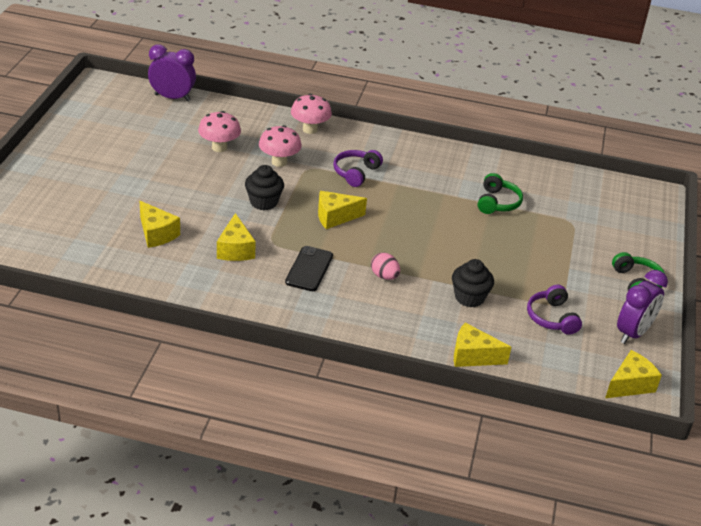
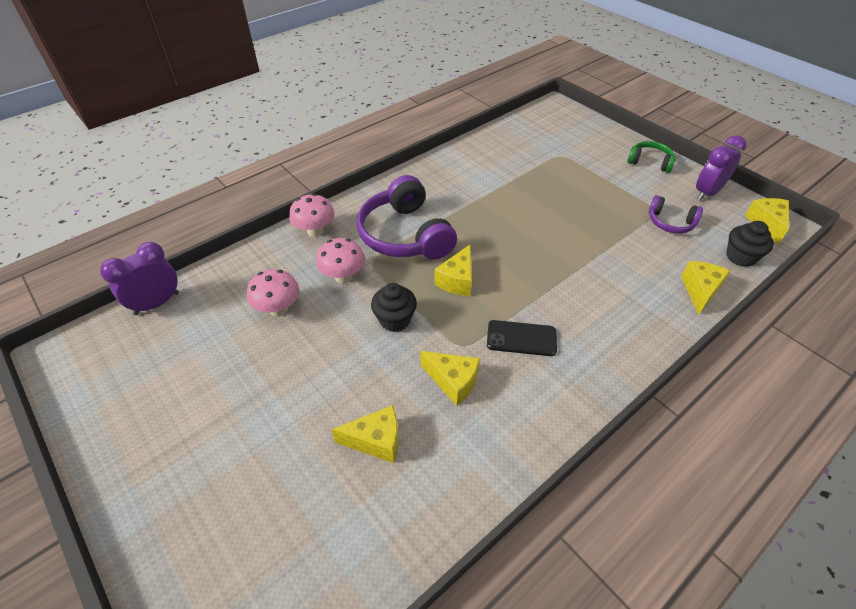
camera: 50 degrees left, 10 degrees up
(309, 269) = (521, 338): black phone -> black phone turned 45 degrees counterclockwise
(356, 173) = (405, 235): purple headphones -> purple headphones, size x1.94
(384, 276) = (563, 291): pink egg -> none
(469, 297) = (622, 254): black cupcake -> black cupcake (740, 257)
(473, 356) = (700, 291): yellow cheese -> yellow cheese turned 150 degrees clockwise
(497, 202) = (510, 178): green headphones -> none
(633, 333) = (707, 193): purple clock -> purple clock turned 120 degrees counterclockwise

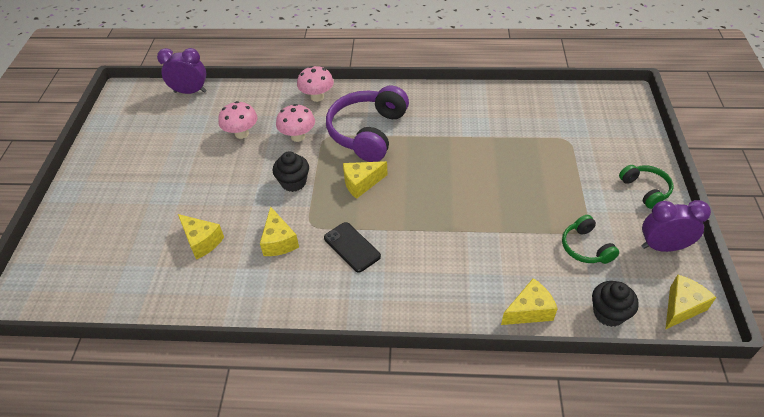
camera: 45 degrees right, 0 degrees up
(670, 223) = (585, 247): purple headphones -> green headphones

